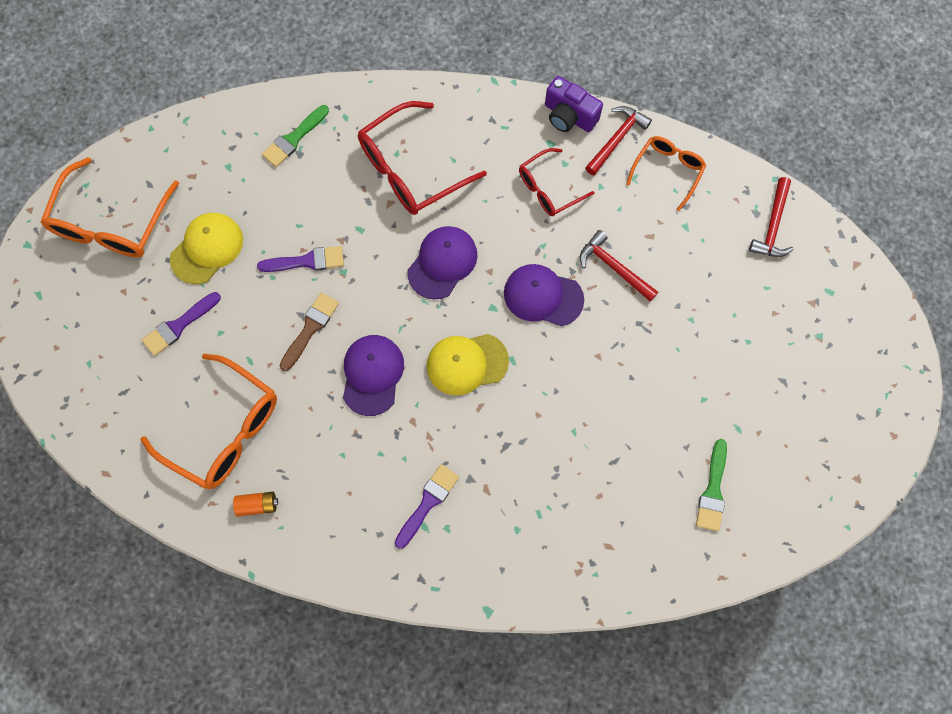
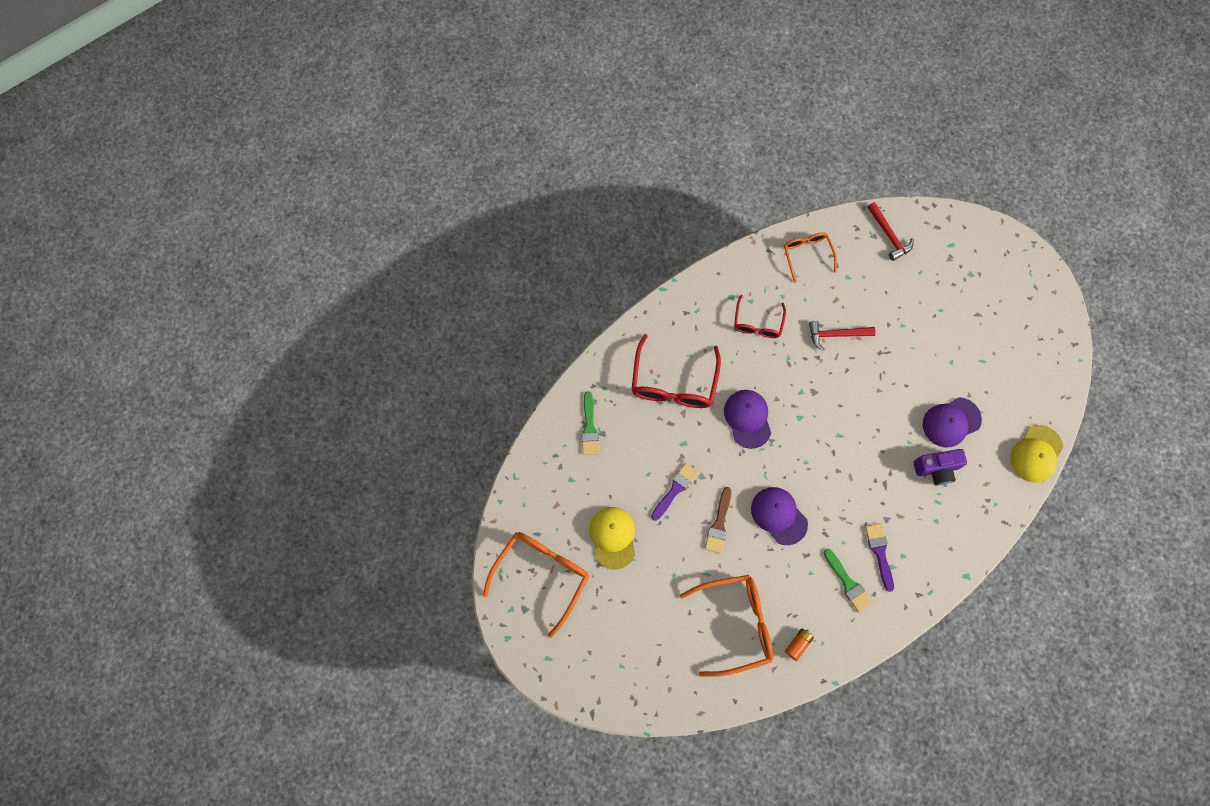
camera: 45 degrees left, 0 degrees up
(112, 222) = (541, 576): orange glasses -> orange glasses turned 120 degrees counterclockwise
(179, 325) = (647, 594): purple brush -> none
(310, 328) = (719, 524): brown brush -> brown brush turned 150 degrees counterclockwise
(467, 363) = (819, 460): yellow cap -> yellow cap (1036, 454)
(543, 296) = (818, 385): purple cap -> purple cap (951, 422)
(569, 116) = (724, 272): purple camera -> purple camera (936, 469)
(616, 139) = (762, 261): red hammer -> none
(713, 490) = (1003, 405): green brush -> green brush (848, 583)

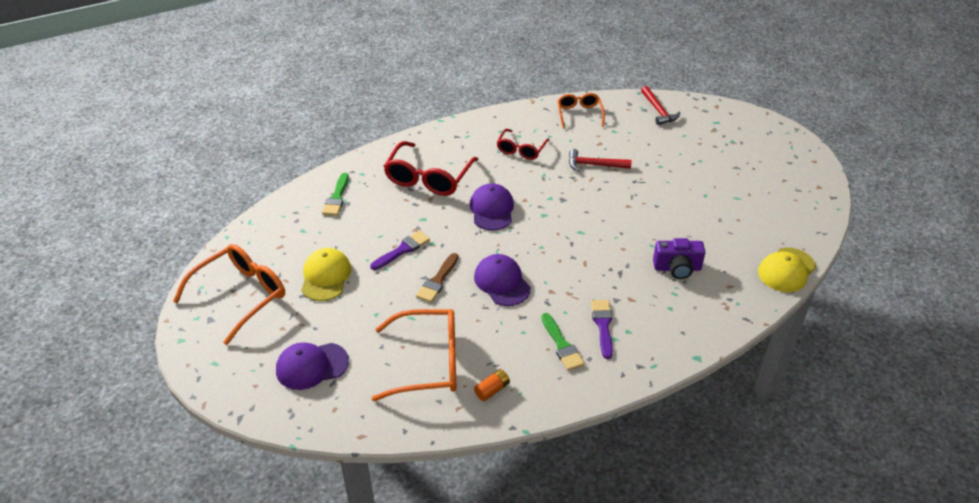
camera: 10 degrees right, 30 degrees down
(951, 422) = (698, 236): purple cap -> purple cap (312, 366)

